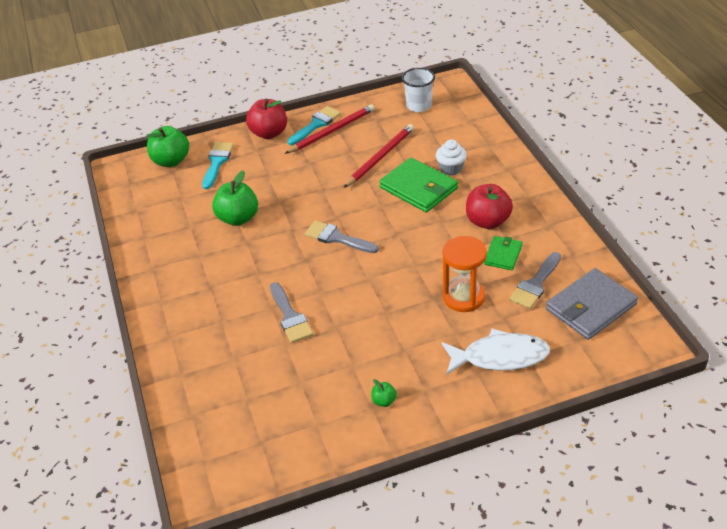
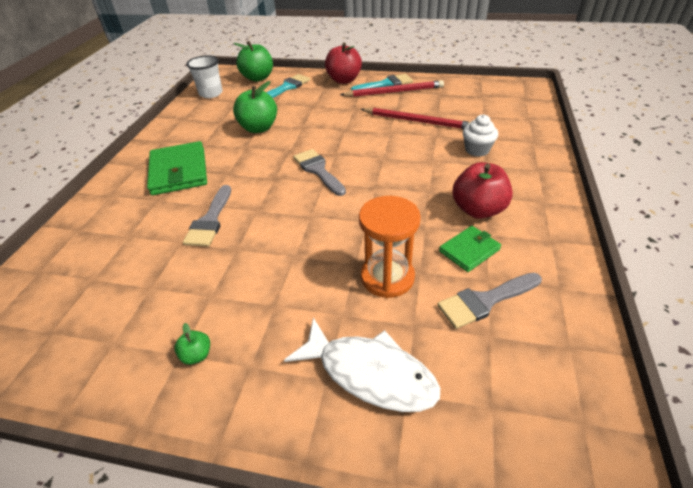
camera: 30 degrees right, 0 degrees up
(380, 157) = (417, 121): red pencil -> red pencil turned 45 degrees clockwise
(418, 188) = (430, 156): green wallet -> green wallet (179, 171)
(419, 106) = (486, 94): white cup -> white cup (211, 93)
(590, 307) = (543, 367): grey wallet -> none

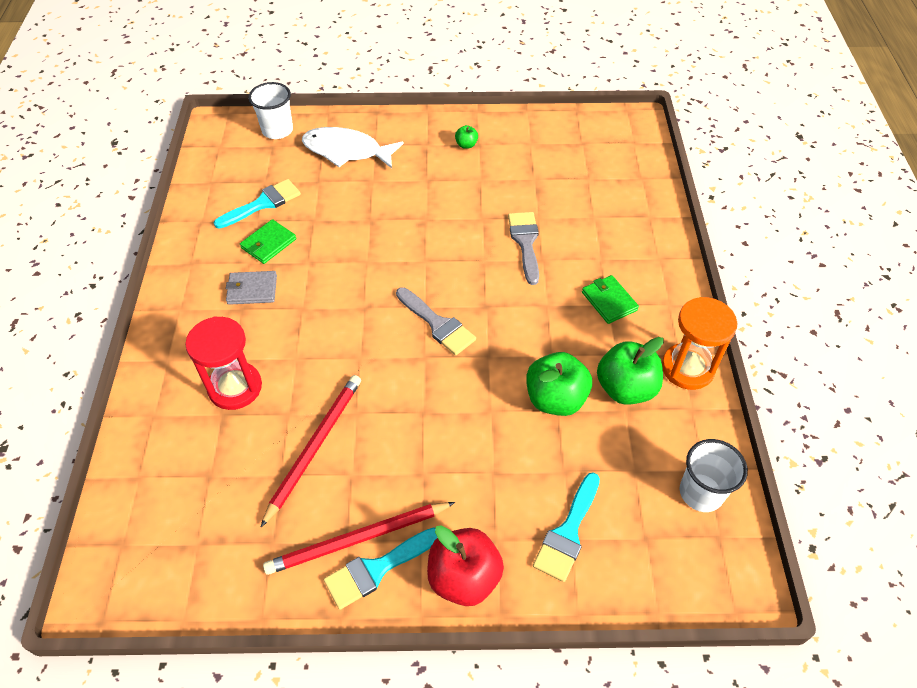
camera: 165 degrees right, 10 degrees up
(179, 171) = (609, 301): green wallet -> green wallet, size x0.56
(258, 78) = (646, 567): green apple -> green apple (625, 388)
(387, 277) = (341, 211): orange hourglass -> orange hourglass (687, 368)
(417, 121) = (315, 446): red pencil -> red pencil turned 105 degrees clockwise
(477, 150) = (235, 387): white cupcake -> red hourglass
(478, 210) = (252, 289): red apple -> grey wallet
(485, 301) = (263, 203): grey brush -> turquoise brush
(487, 445) = (277, 130): none -> white cup

